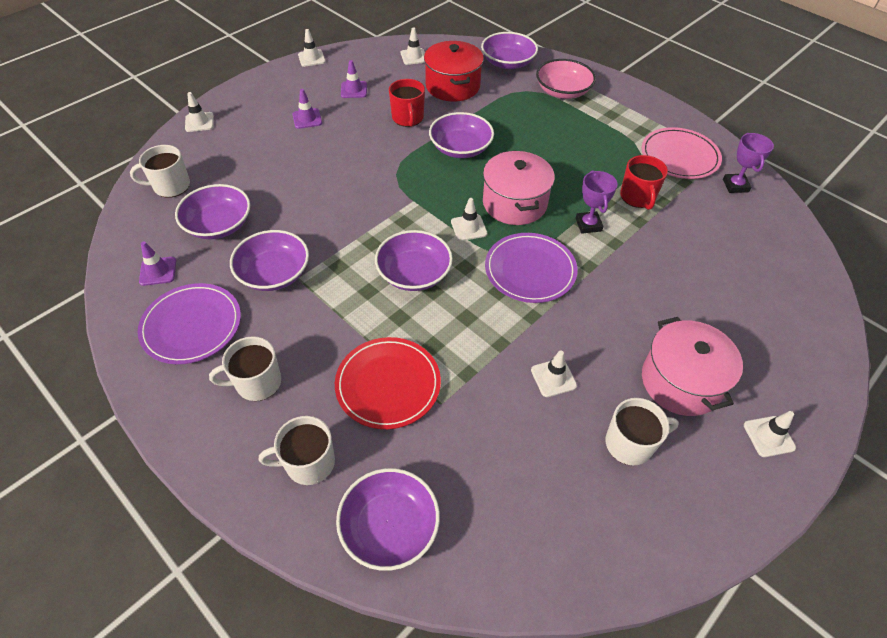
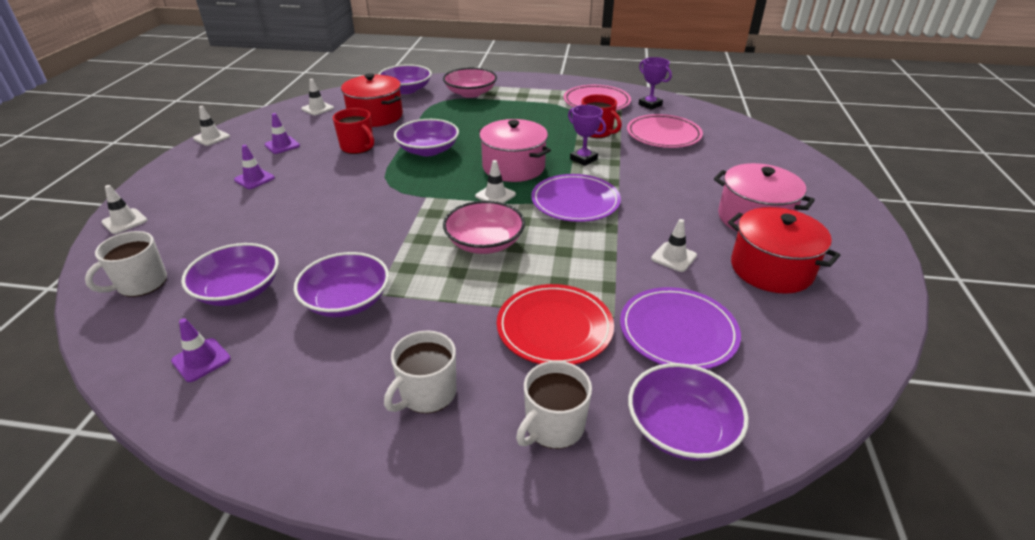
camera: 35 degrees left, 15 degrees down
(192, 326) = (297, 385): purple plate -> purple plate (678, 331)
(414, 273) = (484, 242): purple bowl -> pink bowl
(630, 444) = (771, 269): white mug -> red pot
(705, 233) = (663, 134): none -> pink plate
(769, 436) = (838, 222): white traffic cone -> none

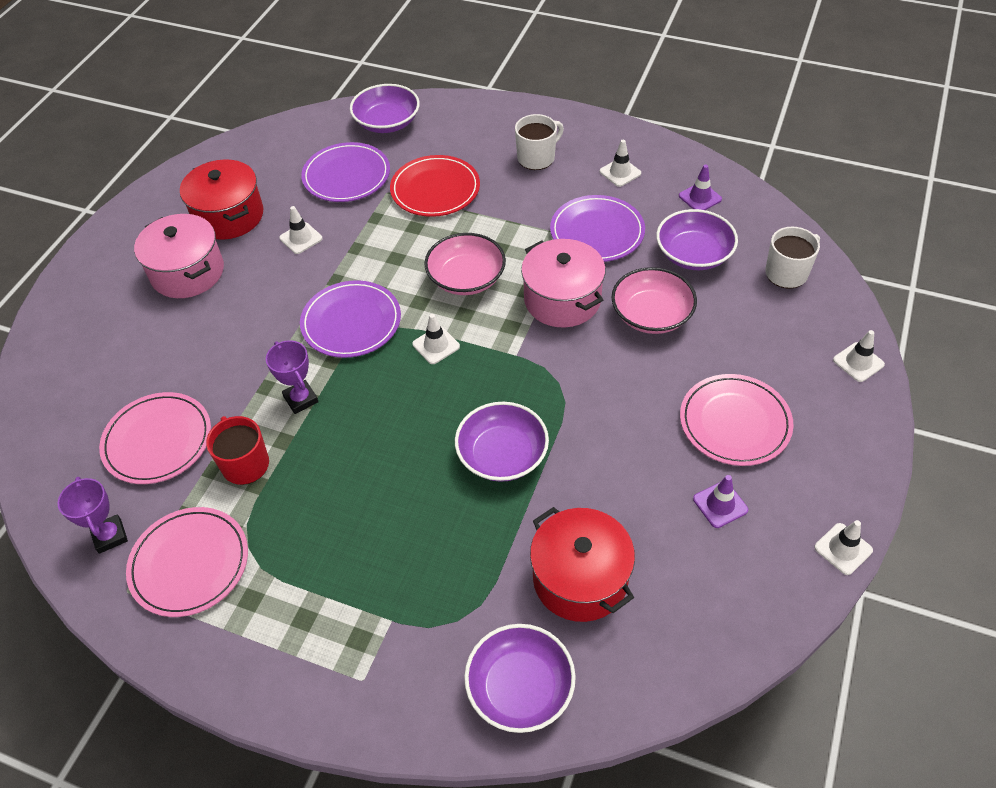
camera: 165 degrees left, 15 degrees up
(254, 179) = (735, 422): purple traffic cone -> pink plate
(317, 108) = (688, 629): white traffic cone -> white traffic cone (620, 172)
(346, 301) = (597, 232): purple bowl -> purple plate
(357, 147) = (604, 480): red mug -> none
(470, 93) = (397, 645): pink bowl -> pink bowl (651, 315)
(513, 167) = (397, 396): pink pot -> pink pot (562, 299)
(553, 426) = (462, 132): white mug -> none

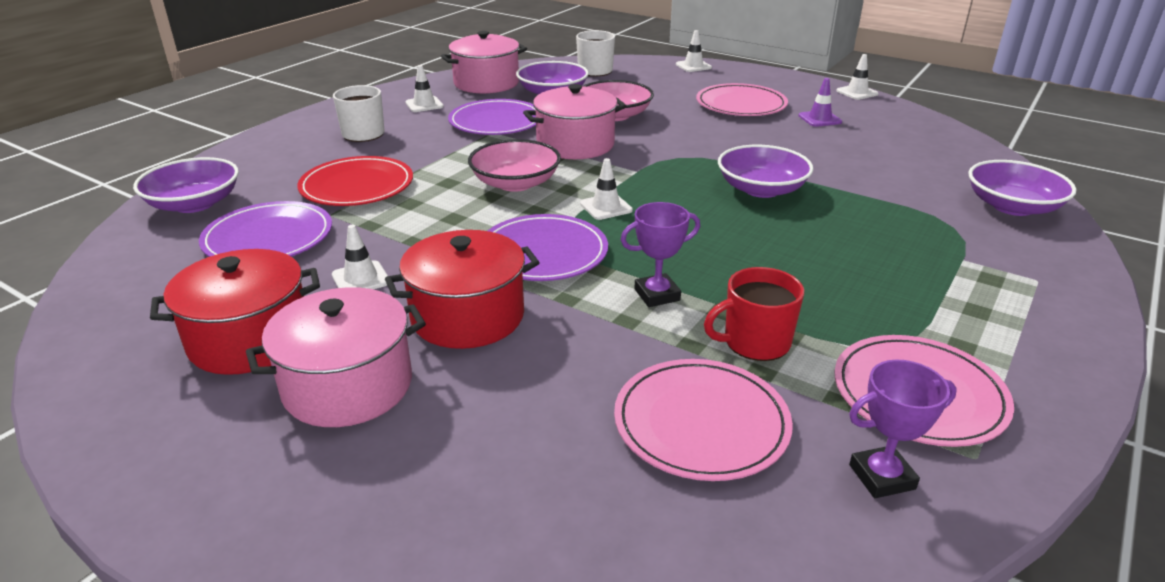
camera: 80 degrees left, 20 degrees down
(580, 578) = (897, 172): red pot -> red pot (467, 316)
(700, 197) = (486, 83): purple traffic cone -> pink pot

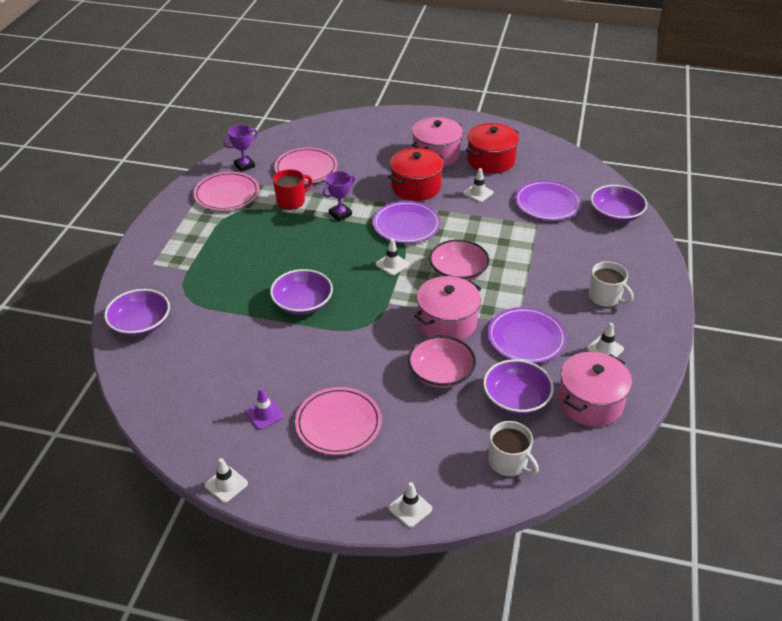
camera: 160 degrees right, 10 degrees up
(357, 186) = (547, 247): red plate -> none

